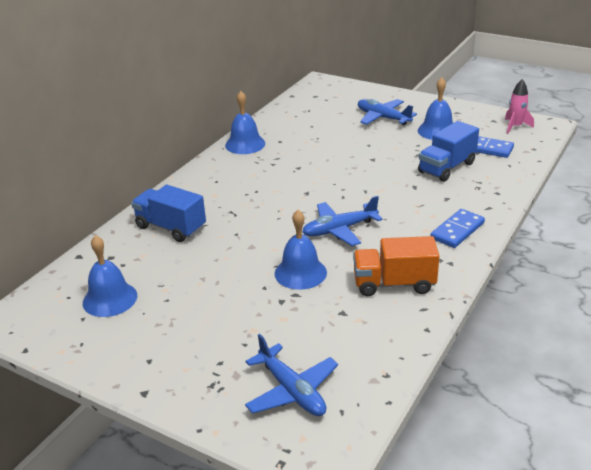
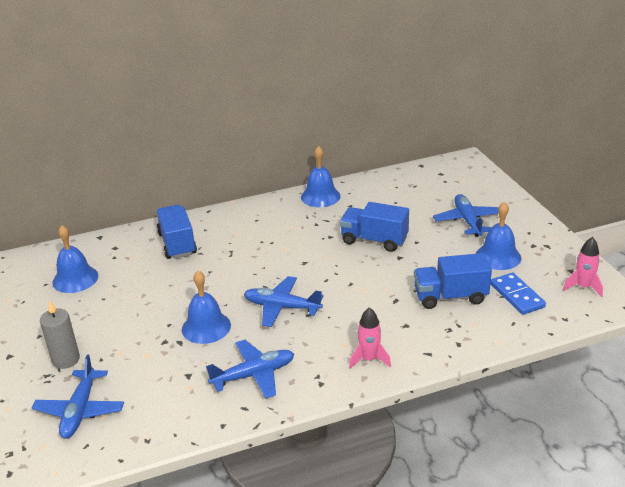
camera: 40 degrees right, 0 degrees up
(211, 363) = (66, 360): none -> grey candle
(336, 156) = (374, 240): none -> blue truck
(394, 284) = (254, 375): orange truck -> blue plane
(457, 231) = (369, 359): blue domino -> pink rocket

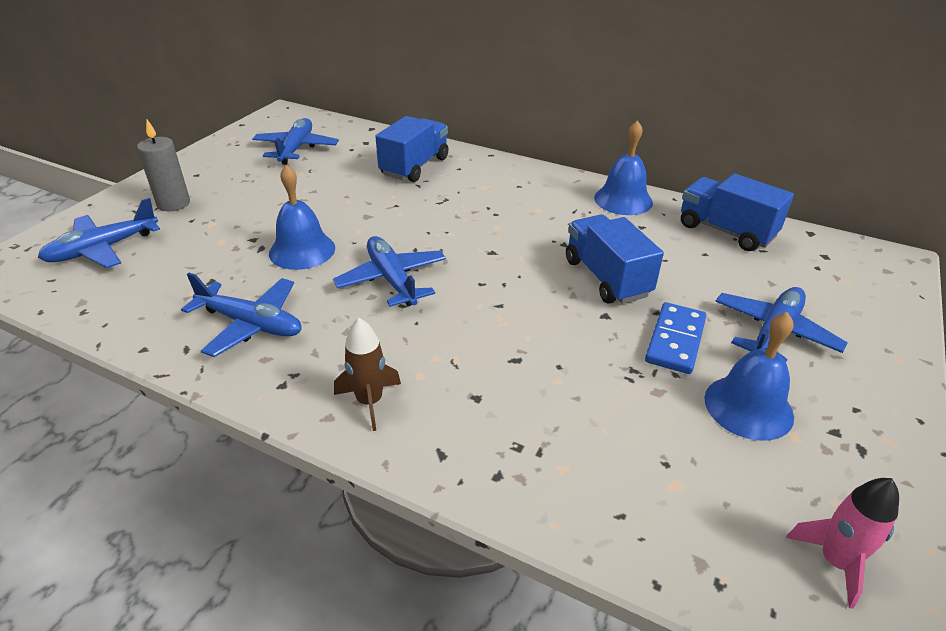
camera: 45 degrees right, 5 degrees up
(75, 279) = (296, 149): blue bell -> blue plane
(369, 359) = (369, 401): pink rocket -> brown rocket
(450, 297) = (589, 407): blue truck -> blue truck (725, 231)
(517, 295) = (691, 482): blue domino -> blue domino (675, 340)

